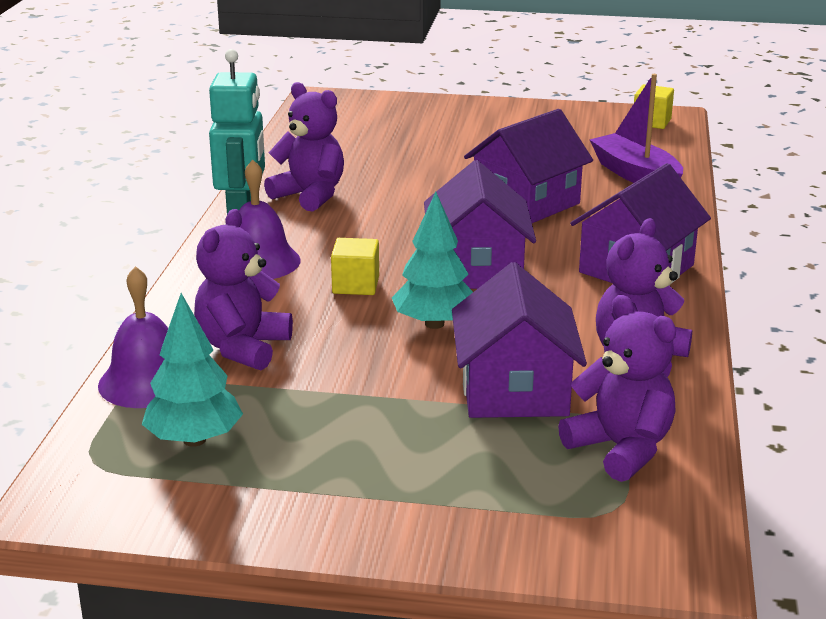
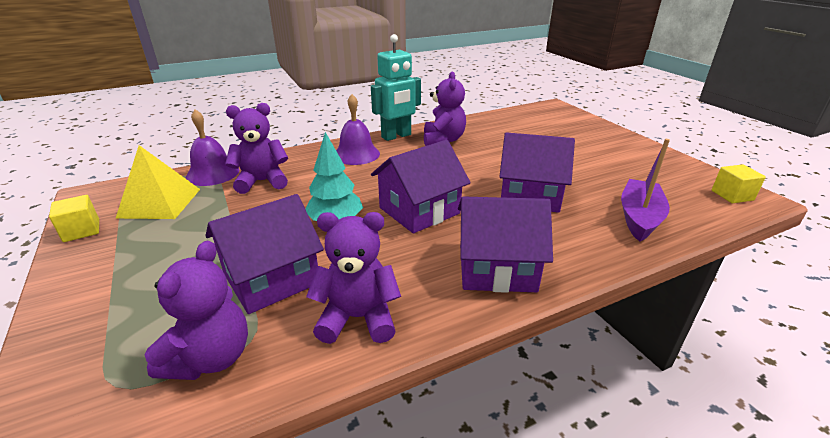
camera: 55 degrees right, 5 degrees up
(194, 440) = (160, 203): turquoise tree -> yellow pyramid
(355, 285) = (358, 184): yellow cube -> yellow cube (81, 230)

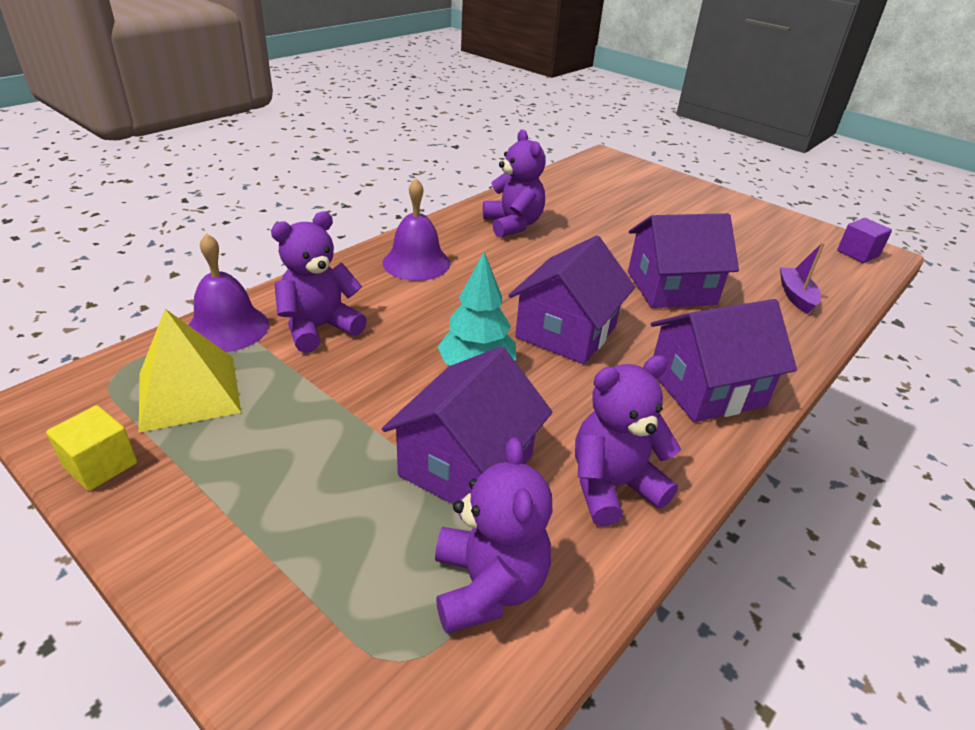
camera: 25 degrees left, 5 degrees up
(396, 136) = (447, 226): turquoise robot -> none
(639, 218) = (796, 296): purple boat -> purple boat, size x0.63
(732, 195) = (858, 253): yellow cube -> purple cube

